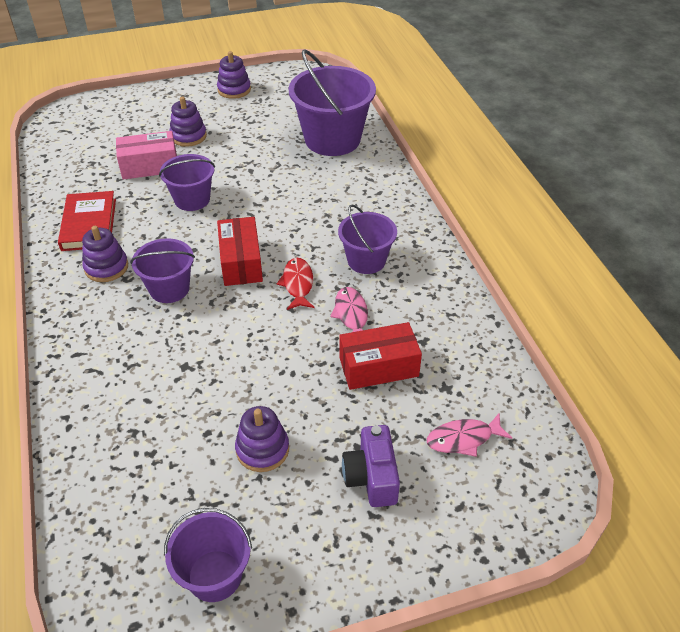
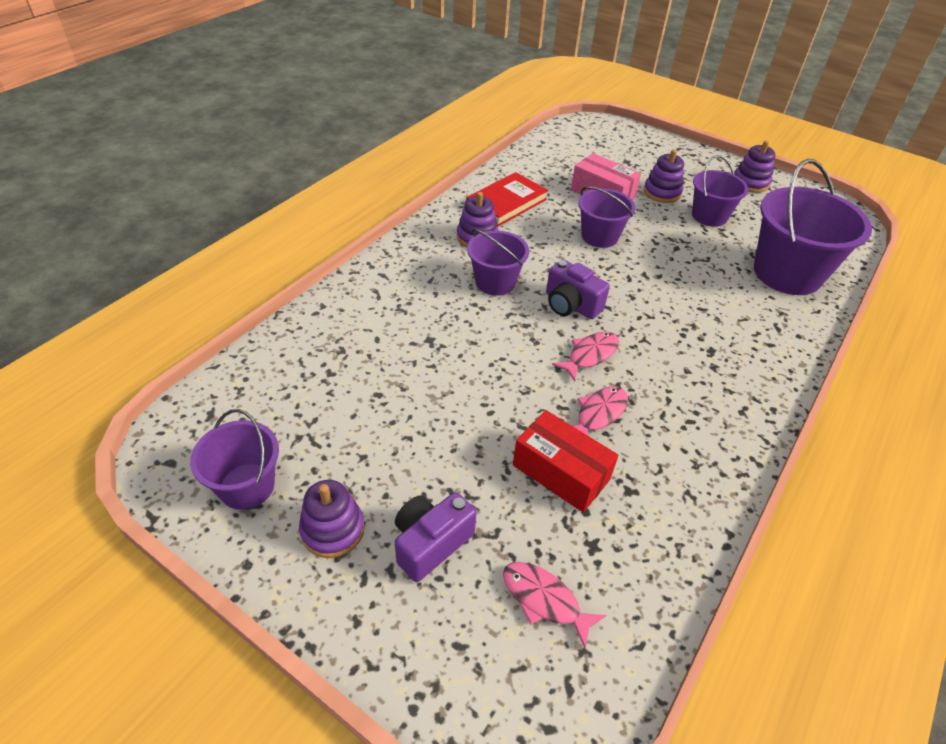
camera: 50 degrees right, 0 degrees up
(241, 262) = (571, 305): red box -> purple camera
(262, 449) = (392, 441): purple stacking toy -> purple stacking toy (332, 529)
(298, 284) = (590, 355): red fish -> pink fish
(366, 260) = (675, 386): purple bucket -> purple bucket (709, 216)

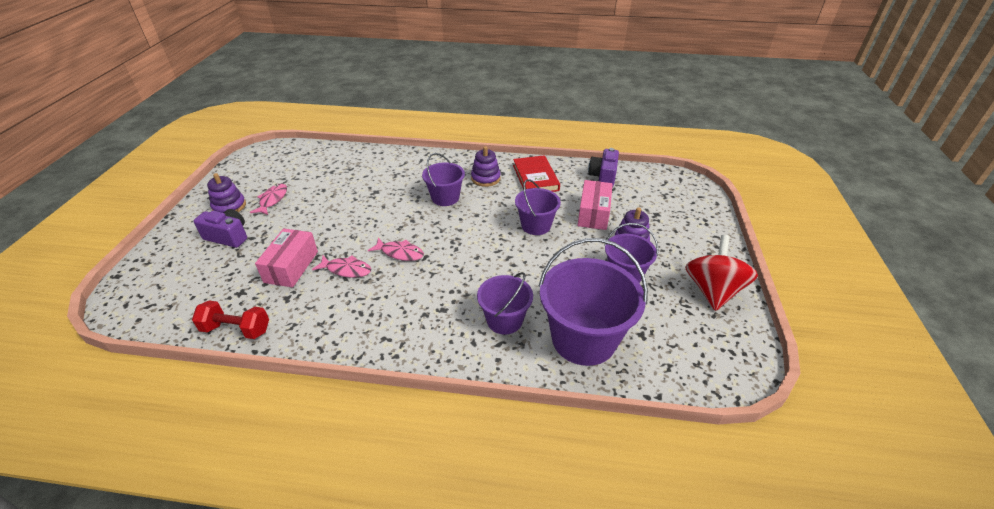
camera: 65 degrees right, 5 degrees down
(247, 486) = (248, 176): purple bucket -> purple bucket (504, 320)
(506, 203) = (535, 178): red book -> red book turned 60 degrees clockwise
(544, 600) = (200, 283): pink fish -> pink fish (272, 200)
(561, 472) = (291, 267): red box -> pink box
(571, 305) = (445, 232): purple camera -> purple camera (603, 176)
(675, 561) = (236, 329): none -> red dumbbell
(750, 183) = (712, 291): purple stacking toy -> red spinning top

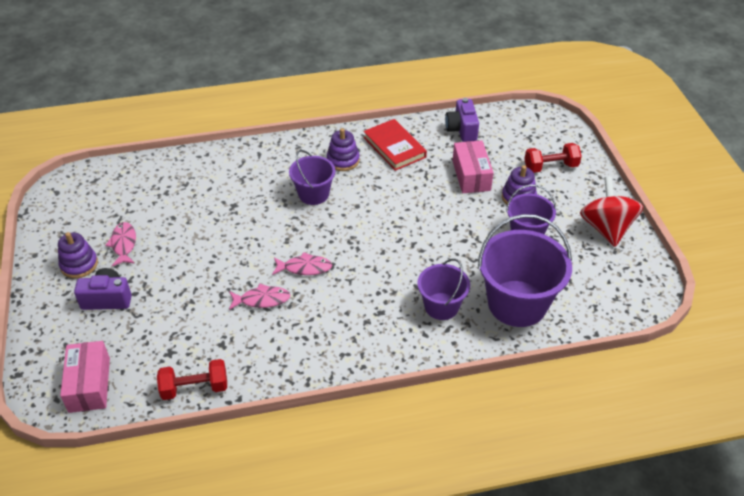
camera: 20 degrees left, 5 degrees up
(291, 267) = (203, 312): pink box -> pink box (89, 384)
(536, 225) = (422, 203): purple bucket -> none
(675, 223) = (550, 167): none -> red dumbbell

